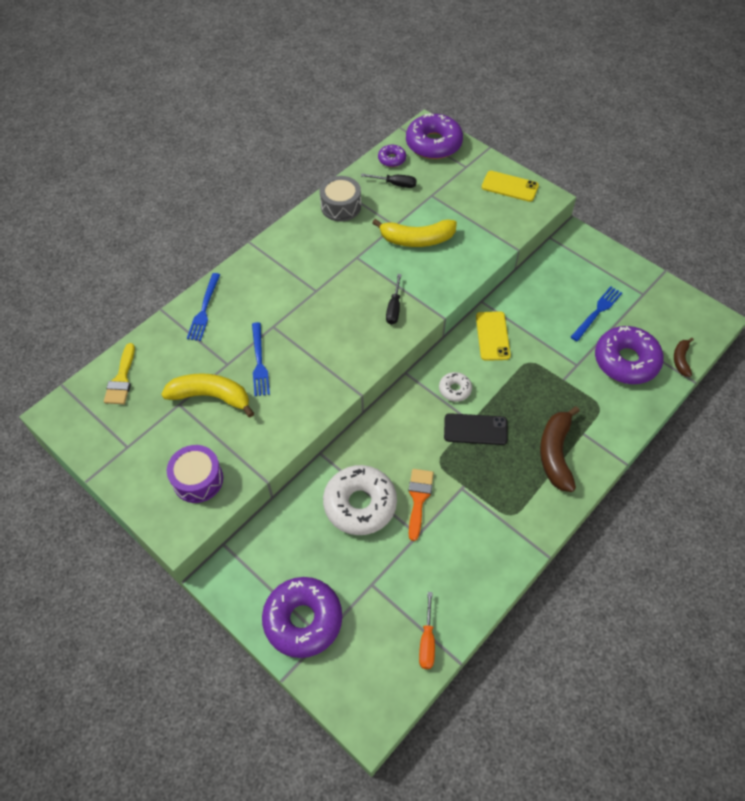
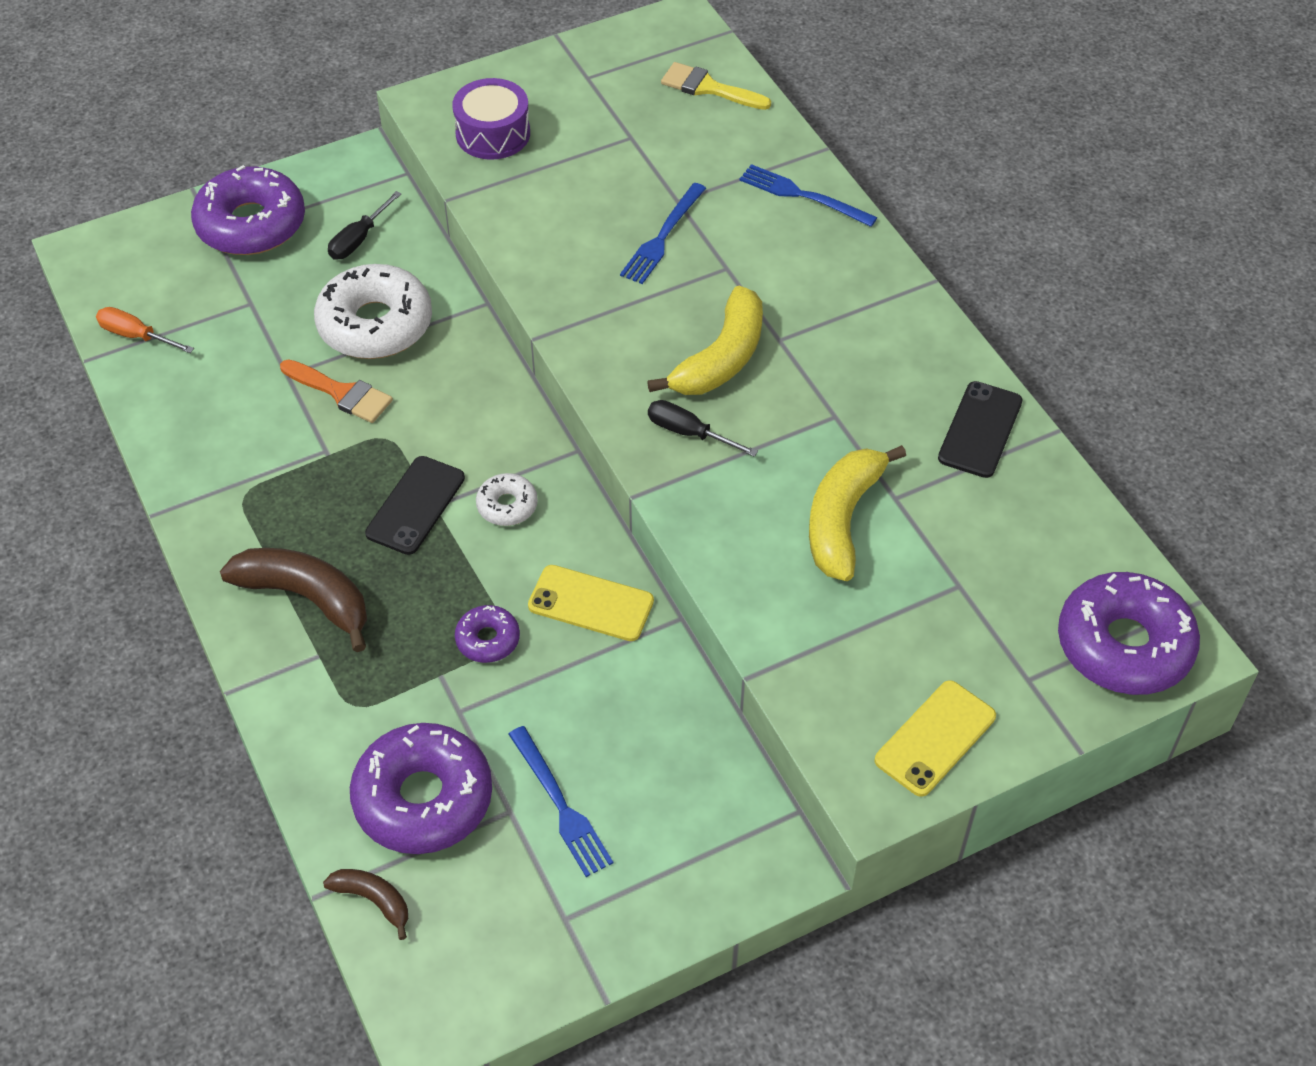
camera: 110 degrees right, 5 degrees down
(211, 396) = (625, 172): yellow banana -> yellow banana (721, 358)
(259, 361) = (663, 236): blue fork -> blue fork turned 75 degrees counterclockwise
(341, 206) = (980, 430): grey drum -> black phone
(392, 159) = (1094, 553): purple donut -> purple donut (488, 639)
(395, 184) = (1014, 535): black screwdriver -> black screwdriver (358, 239)

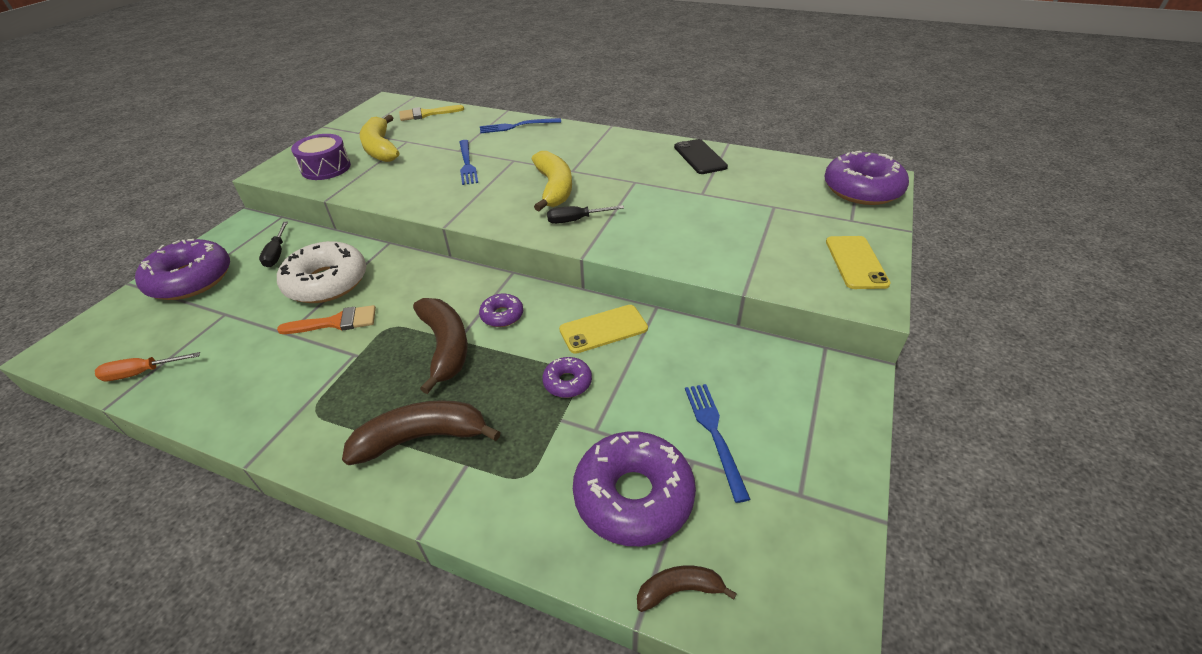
camera: 40 degrees left, 10 degrees down
(415, 505) = (445, 347): black phone -> brown banana
(507, 505) = (502, 315): white donut -> purple donut
(560, 805) = (715, 435): blue fork -> blue fork turned 120 degrees counterclockwise
(843, 520) = (692, 212): yellow banana -> yellow banana (380, 148)

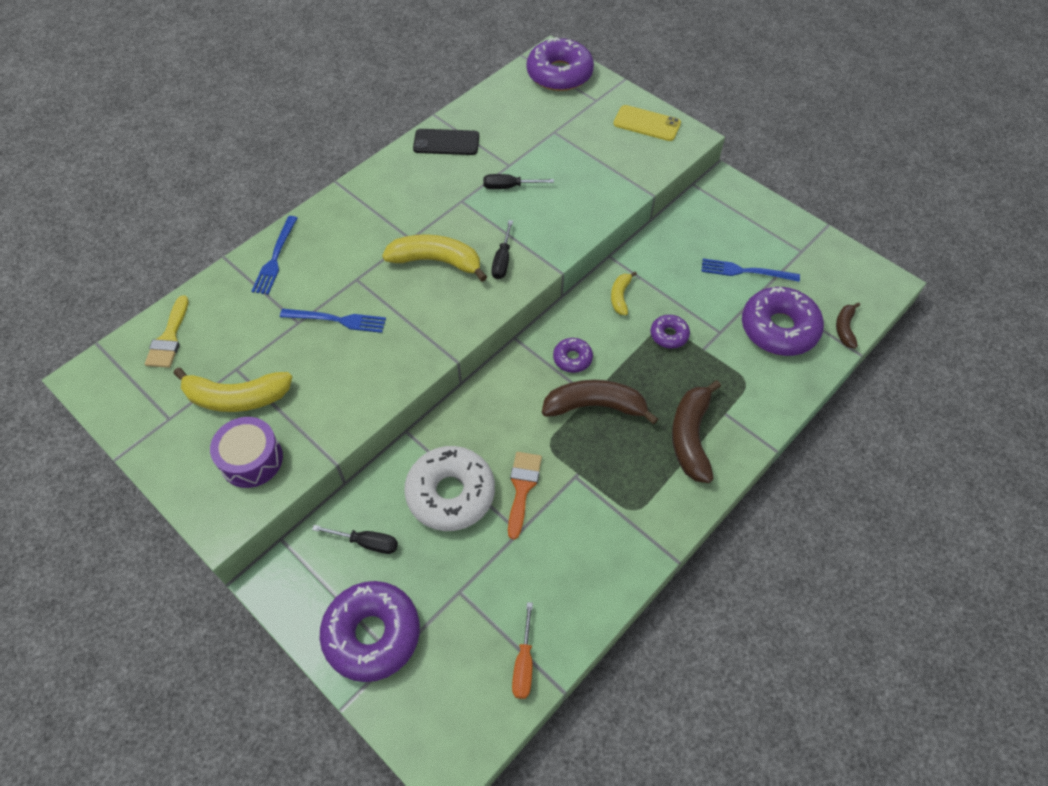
camera: 70 degrees left, 15 degrees up
(603, 329) = (620, 296): yellow phone -> yellow banana
(673, 200) = (509, 187): none -> black screwdriver

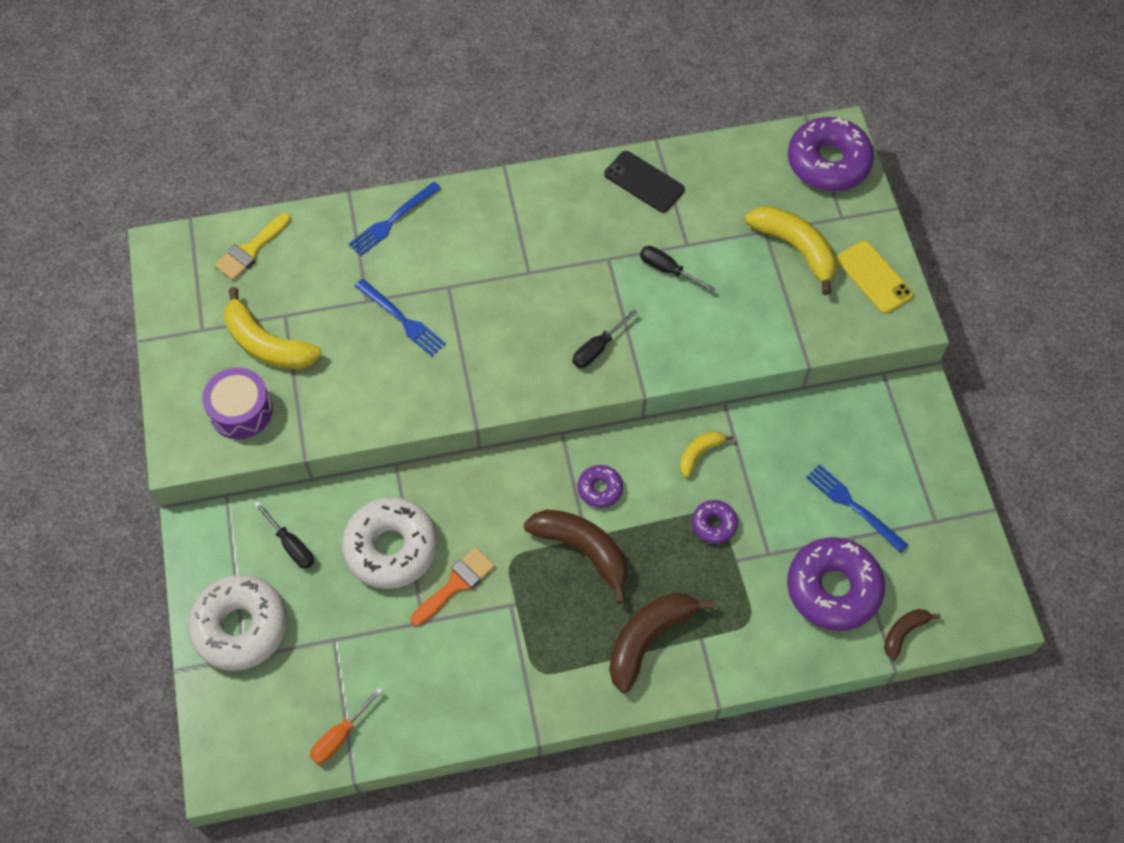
camera: 35 degrees right, 5 degrees up
(372, 634) = (240, 627): purple donut -> white donut
(436, 261) = (535, 312): yellow banana -> yellow banana (795, 248)

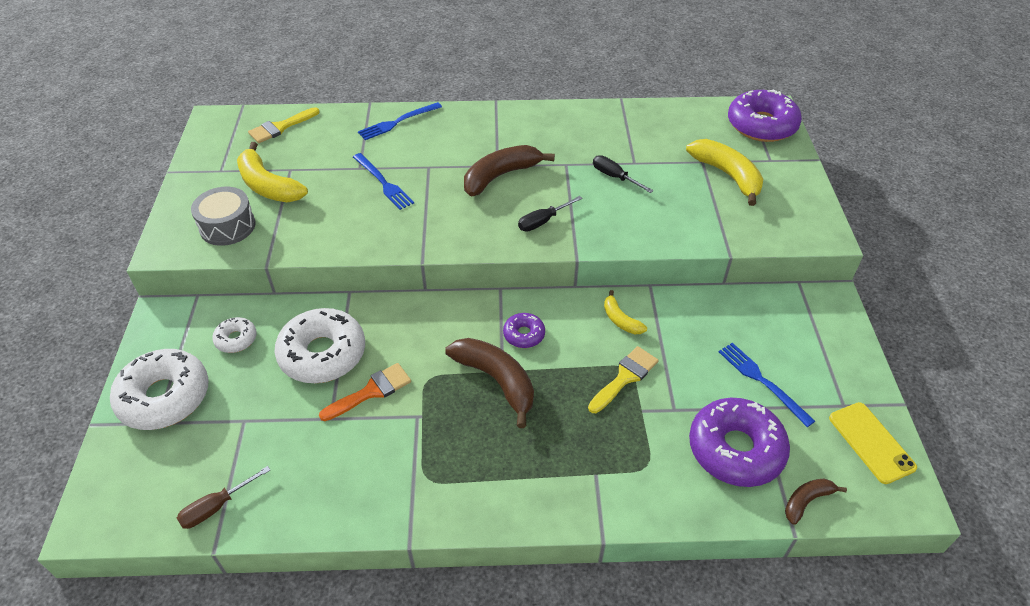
camera: 10 degrees right, 15 degrees down
(241, 411) = (227, 226): purple drum -> grey drum
(291, 545) = (236, 339): black screwdriver -> white donut
(340, 736) = (216, 507): orange screwdriver -> brown screwdriver
(644, 182) = (606, 121): black phone -> none
(648, 639) = (542, 466): brown banana -> brown banana (500, 176)
(699, 454) = (620, 320): yellow banana -> yellow banana turned 90 degrees counterclockwise
(714, 524) = (625, 377): purple donut -> yellow brush
(874, 277) = (795, 202): yellow phone -> yellow phone (871, 442)

